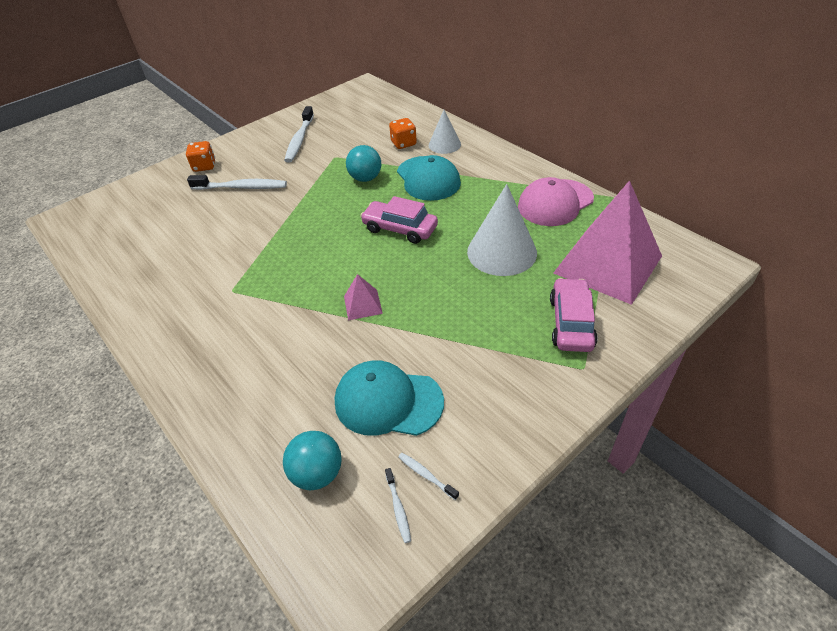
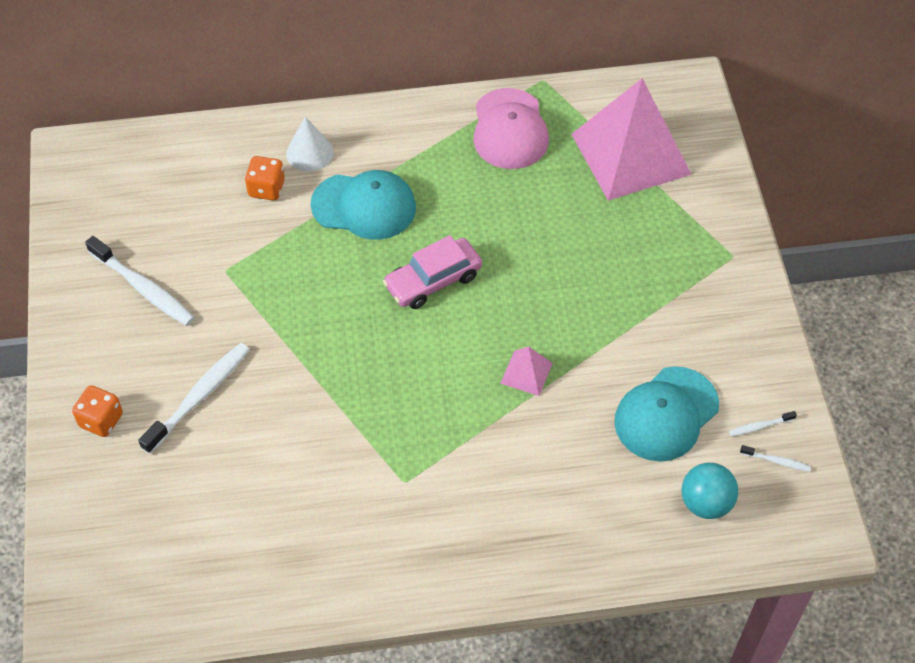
camera: 60 degrees left, 10 degrees up
(365, 178) = (305, 263): turquoise ball -> none
(501, 252) = (545, 219): white cone -> none
(571, 323) = (679, 229): pink car -> none

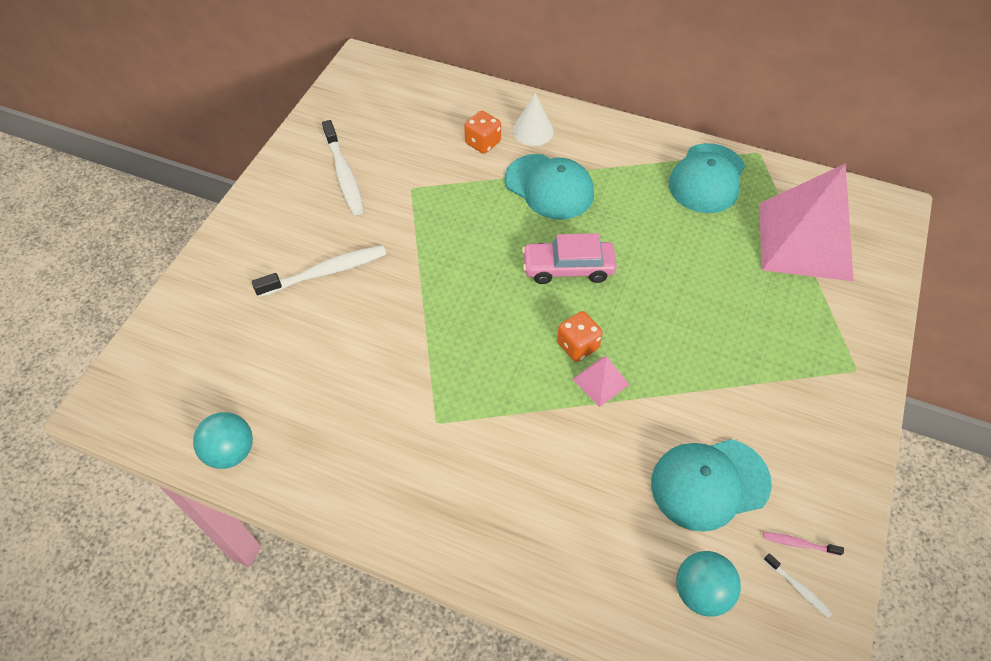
camera: 30 degrees right, 0 degrees up
(101, 420) = (244, 255): orange dice -> orange dice (577, 345)
(232, 605) = (231, 451): none -> turquoise ball
(510, 129) = (707, 178): pink cap -> turquoise cap
(759, 426) = (798, 543): white toothbrush -> pink toothbrush

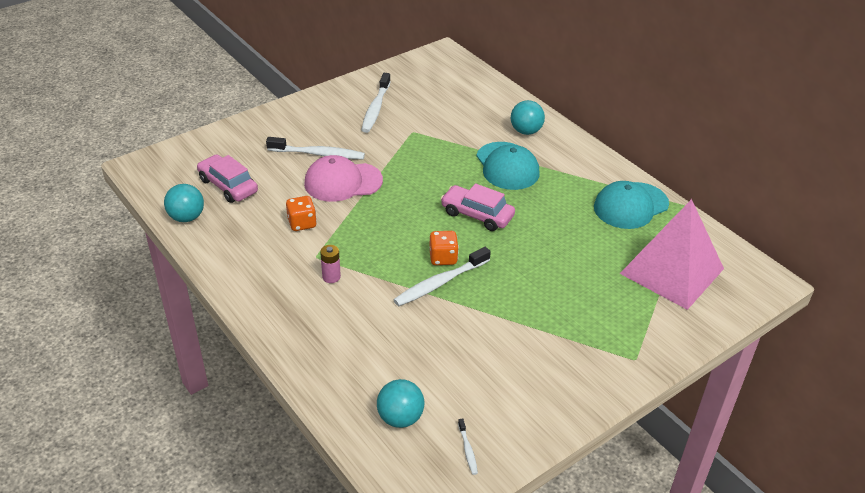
camera: 30 degrees right, 15 degrees down
(248, 375) = (228, 186): none -> pink car
(386, 298) = (343, 182): none -> pink cap
(477, 441) = (331, 277): none -> pink battery
(483, 143) = (484, 125): orange dice -> orange dice (302, 223)
(533, 131) = (526, 131): white cone -> turquoise ball
(600, 381) = (440, 283): pink pyramid -> white toothbrush
(709, 483) = (461, 368): turquoise cap -> none
(798, 543) = (492, 428): pink toothbrush -> none

